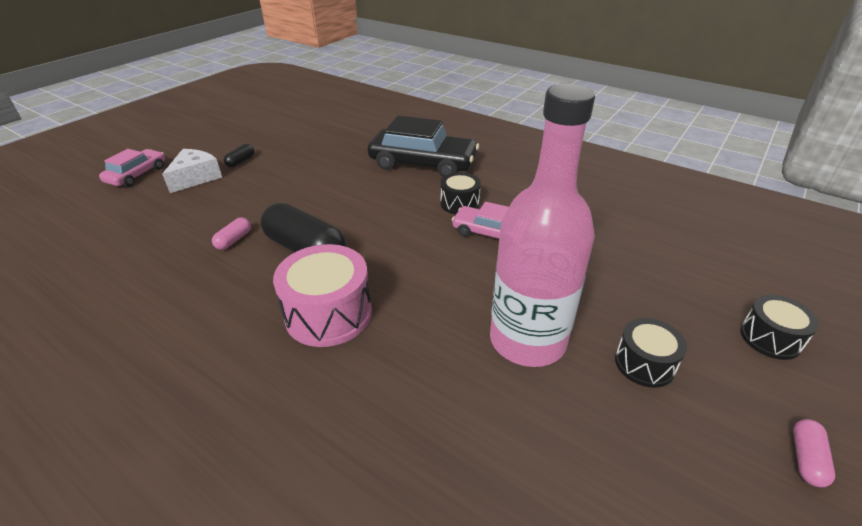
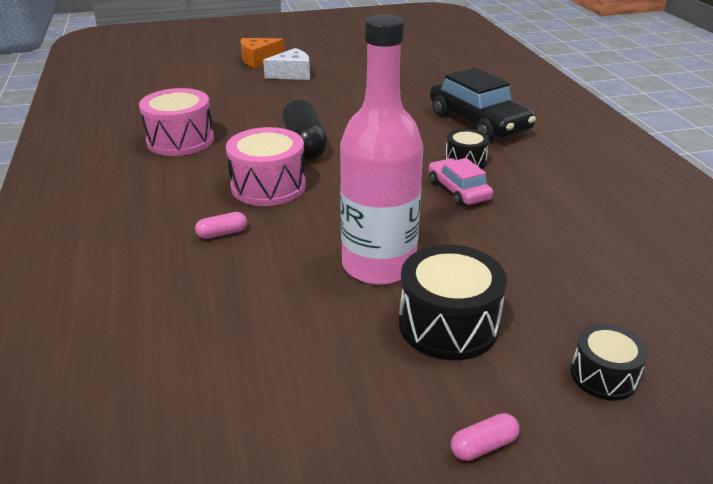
camera: 40 degrees right, 5 degrees down
(137, 175) = (258, 60): pink car -> orange cheese
(157, 308) = (180, 140): none -> pink drum
(234, 240) = (267, 121): pink capsule -> pink capsule (222, 233)
(241, 161) = (335, 73): black capsule -> none
(644, 363) = (448, 325): black drum -> black drum, size x1.69

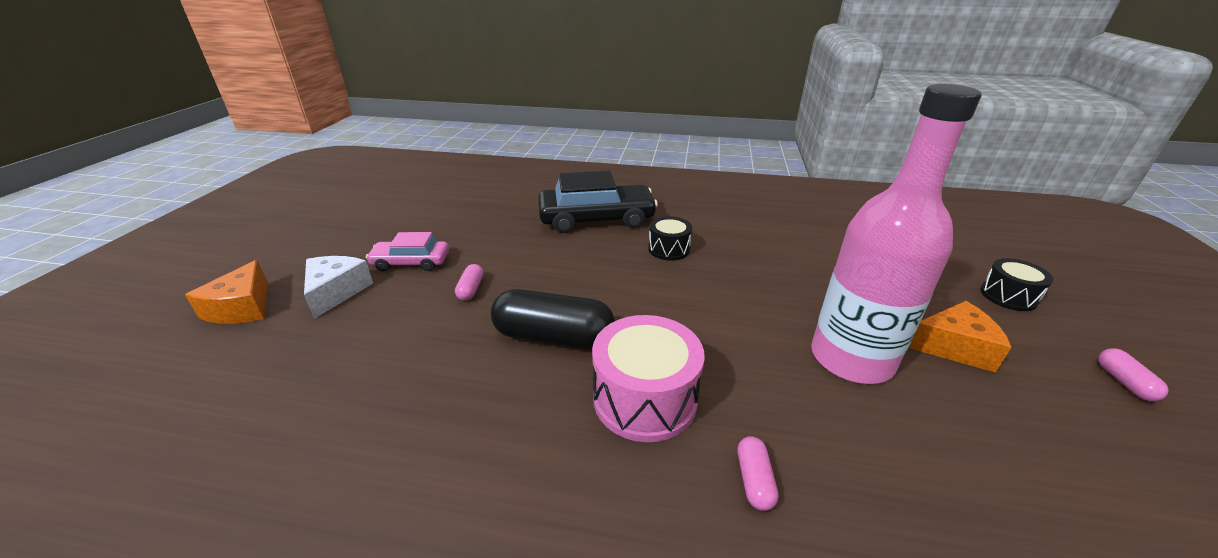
camera: 65 degrees left, 0 degrees up
(180, 140) = (425, 467): pink drum -> none
(330, 107) = (471, 289): none -> pink capsule
(448, 325) = (954, 347): black drum -> orange cheese
(458, 190) = (721, 269): pink car -> pink car (411, 262)

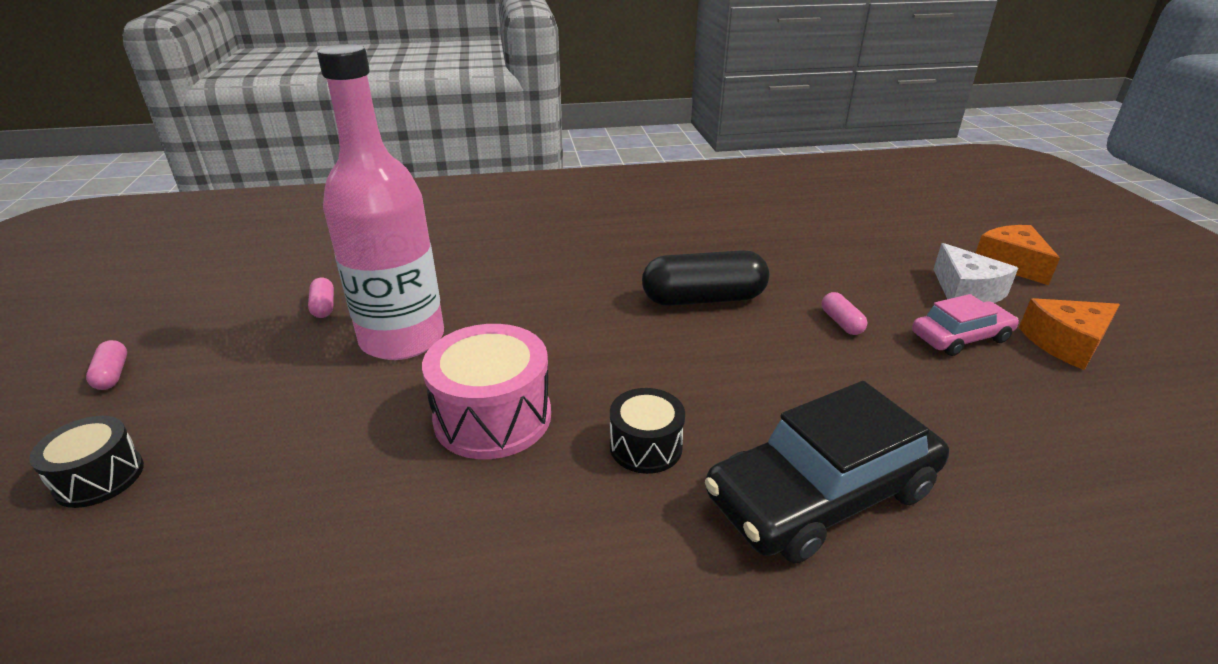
camera: 160 degrees right, 0 degrees up
(645, 398) = (594, 275): pink drum -> pink drum (493, 417)
(754, 480) = (505, 254): pink capsule -> pink capsule (324, 306)
(954, 347) = (273, 375): orange cheese -> orange cheese (1065, 343)

